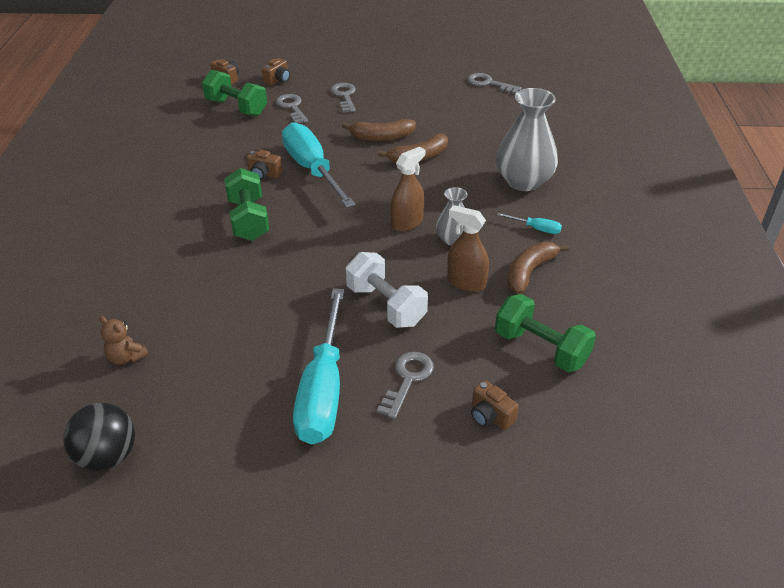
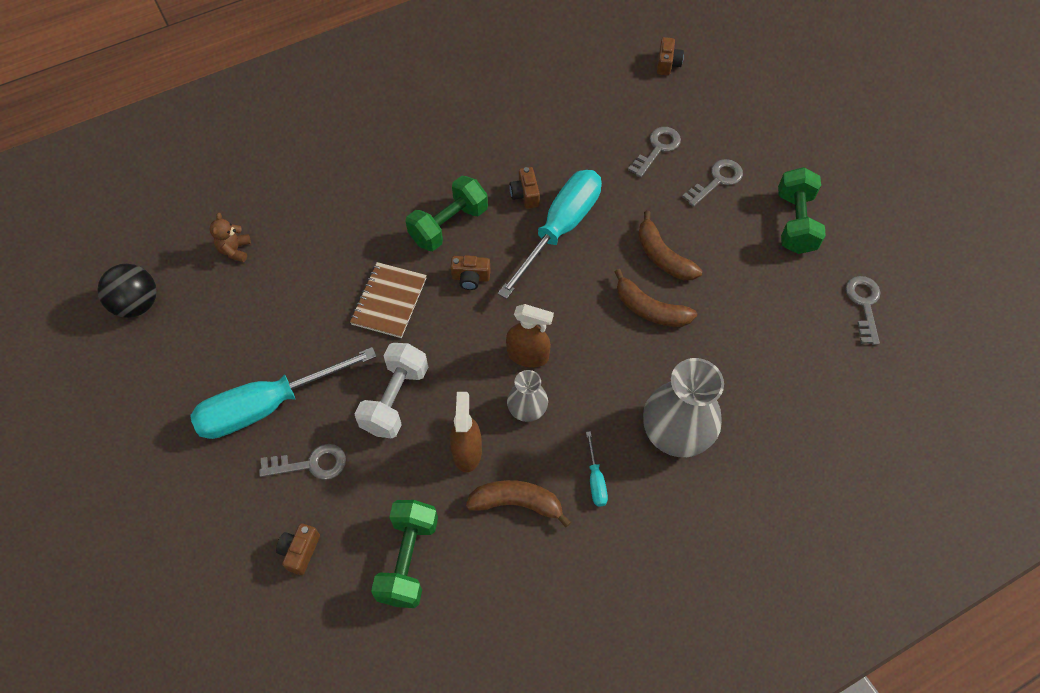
camera: 60 degrees right, 20 degrees up
(236, 107) = (620, 105): green dumbbell -> green dumbbell (795, 222)
(277, 80) = (701, 105): brown camera -> brown camera (470, 278)
(287, 276) = (389, 301): none -> brown notebook

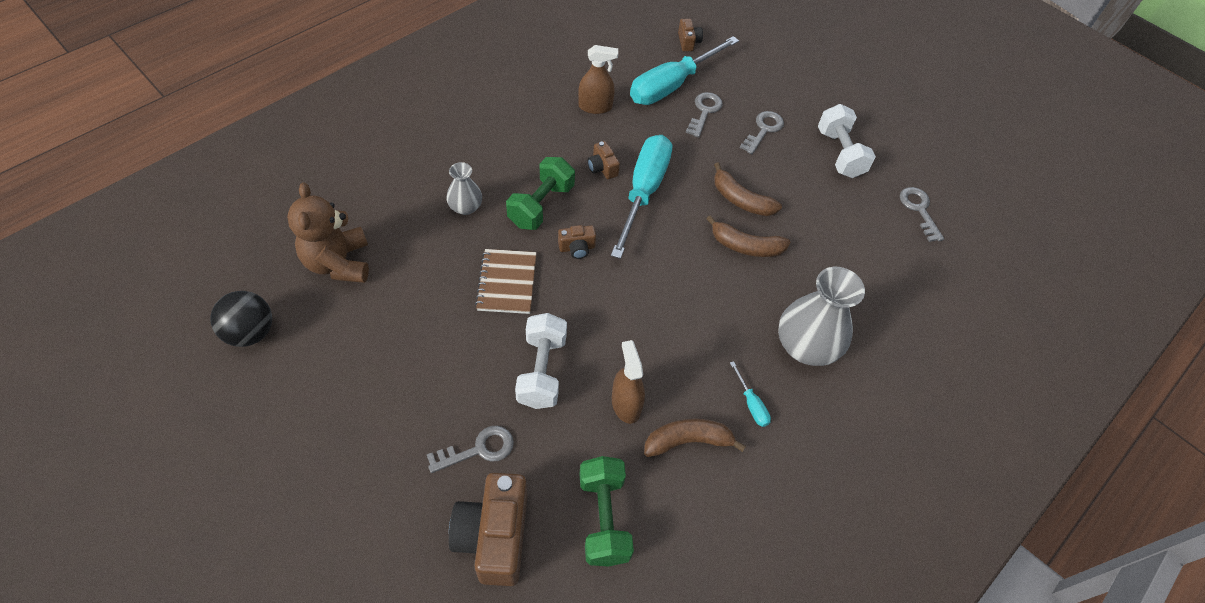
camera: 20 degrees left, 5 degrees down
(235, 250) = (338, 263): brown teddy bear -> brown teddy bear, size x2.03
(268, 406) = (417, 403): turquoise screwdriver -> turquoise screwdriver (672, 85)
(300, 551) = (494, 536): brown camera -> brown camera, size x2.10
(527, 408) = (668, 353): grey vase -> grey vase (465, 207)
(528, 355) = (652, 306): brown spray bottle -> brown spray bottle (595, 107)
(795, 222) = (839, 153): green dumbbell -> white dumbbell

